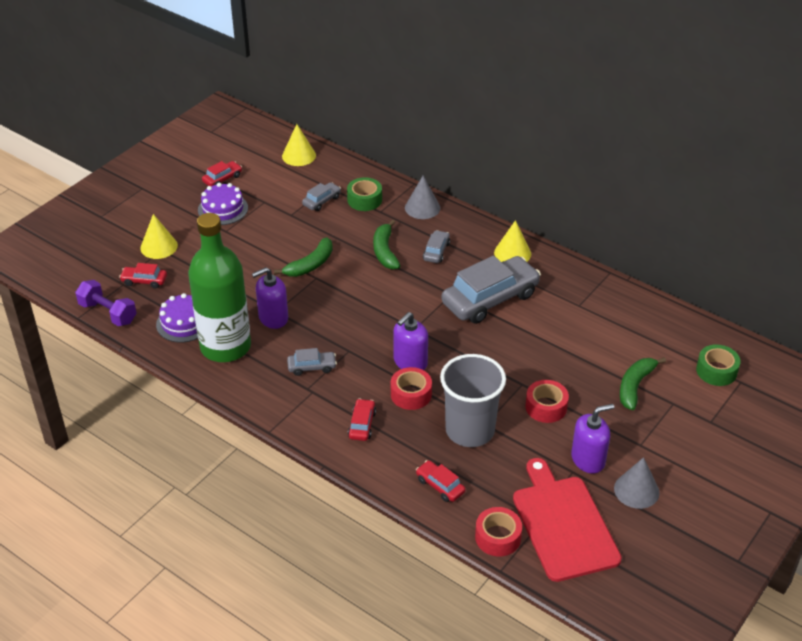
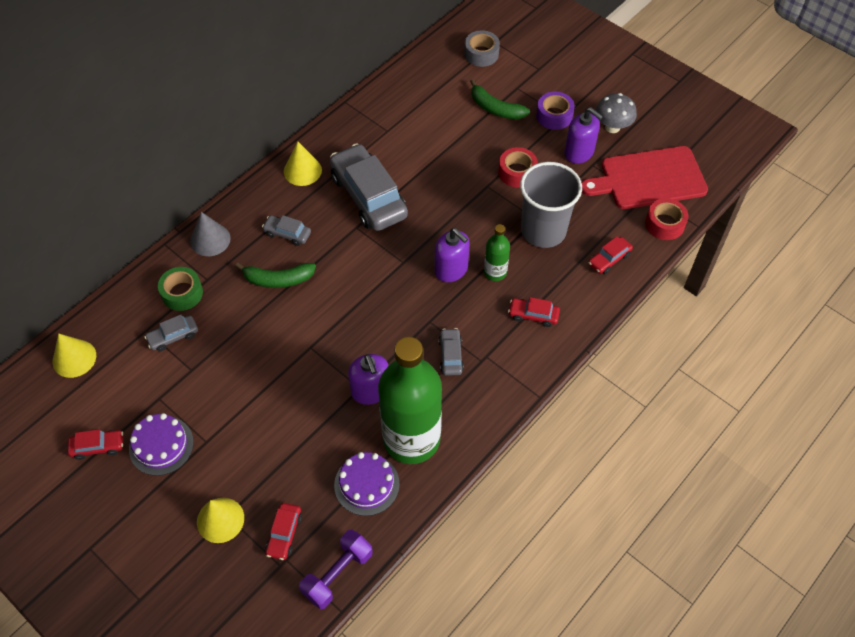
camera: 85 degrees left, 15 degrees up
(222, 179) = (98, 447): red car -> red car turned 120 degrees clockwise
(310, 265) = (287, 352): green banana -> none
(321, 201) = (173, 336): grey car -> grey car turned 75 degrees counterclockwise
(411, 394) = (495, 272): red tape -> green bottle
(588, 459) = (579, 152): purple soap dispenser -> purple soap dispenser turned 150 degrees clockwise
(636, 490) = (612, 127): grey cone -> grey mushroom
(639, 437) = (554, 116): none -> purple tape
(716, 371) = (481, 54): green tape -> grey tape

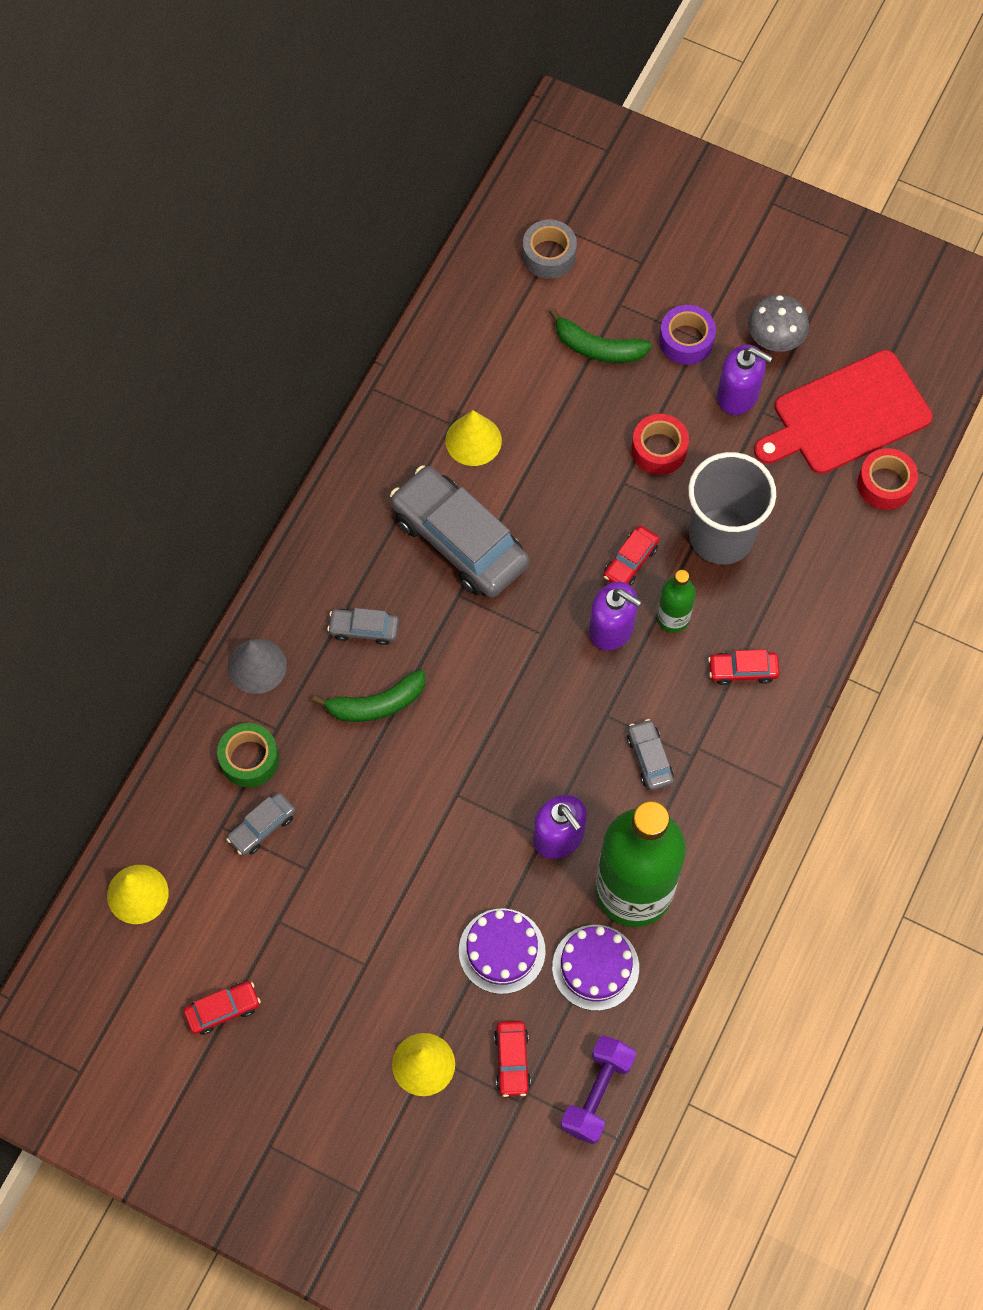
camera: 15 degrees left, 10 degrees up
(161, 445) = (307, 986): purple cake -> purple cake (502, 951)
(302, 170) = (350, 521): yellow cone -> yellow cone (473, 440)
(609, 259) = (822, 559): red car -> red car (630, 561)

